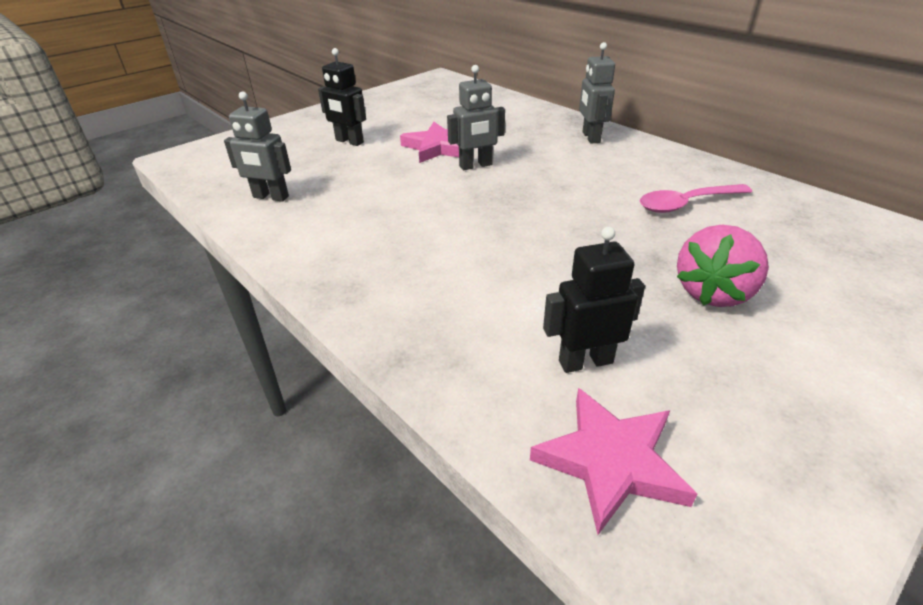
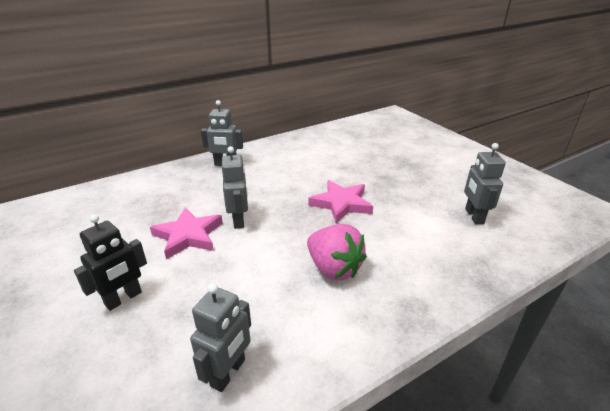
camera: 80 degrees left, 5 degrees down
(585, 361) = (474, 216): black robot -> grey robot
(610, 461) = (537, 223): pink star -> pink star (341, 203)
(686, 204) = (331, 155): pink spoon -> none
(713, 292) = (416, 170): pink strawberry -> pink strawberry (334, 268)

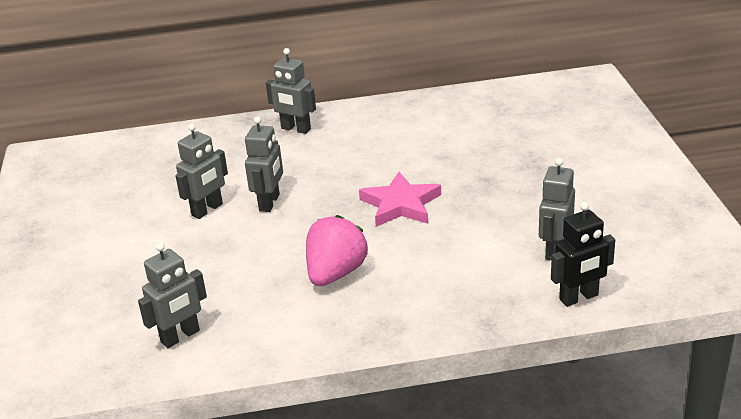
camera: 25 degrees right, 0 degrees up
(123, 298) = (121, 258): black robot -> black robot (579, 298)
(188, 235) = (207, 210): pink star -> grey robot
(334, 268) = (335, 273): pink strawberry -> pink strawberry turned 135 degrees counterclockwise

